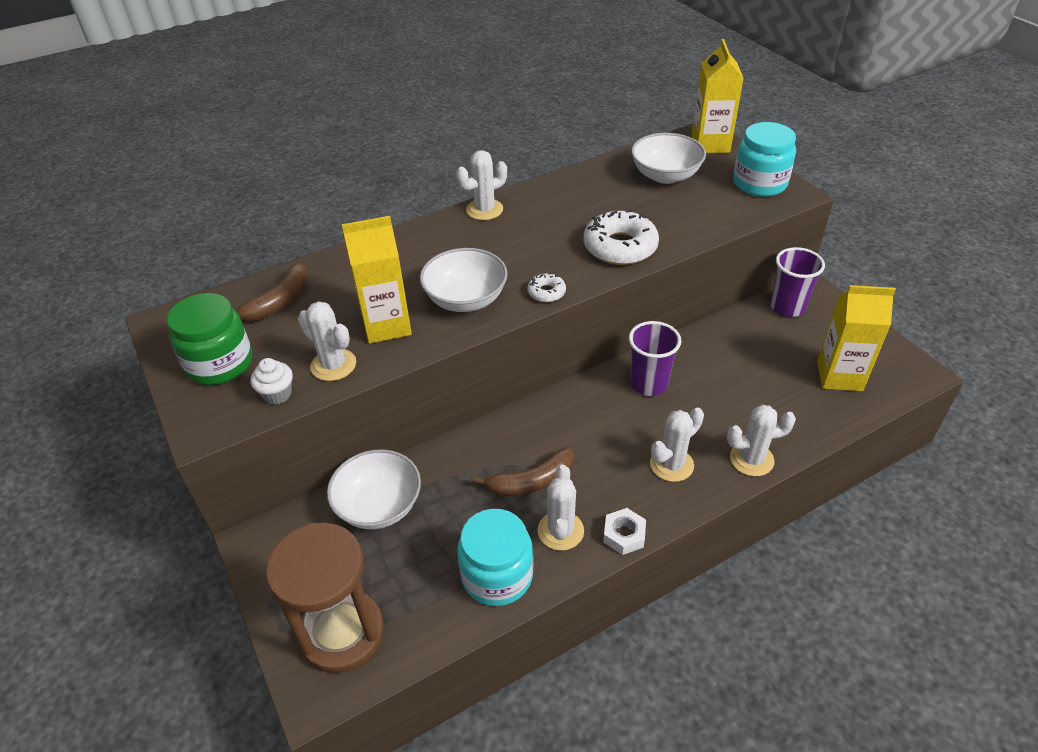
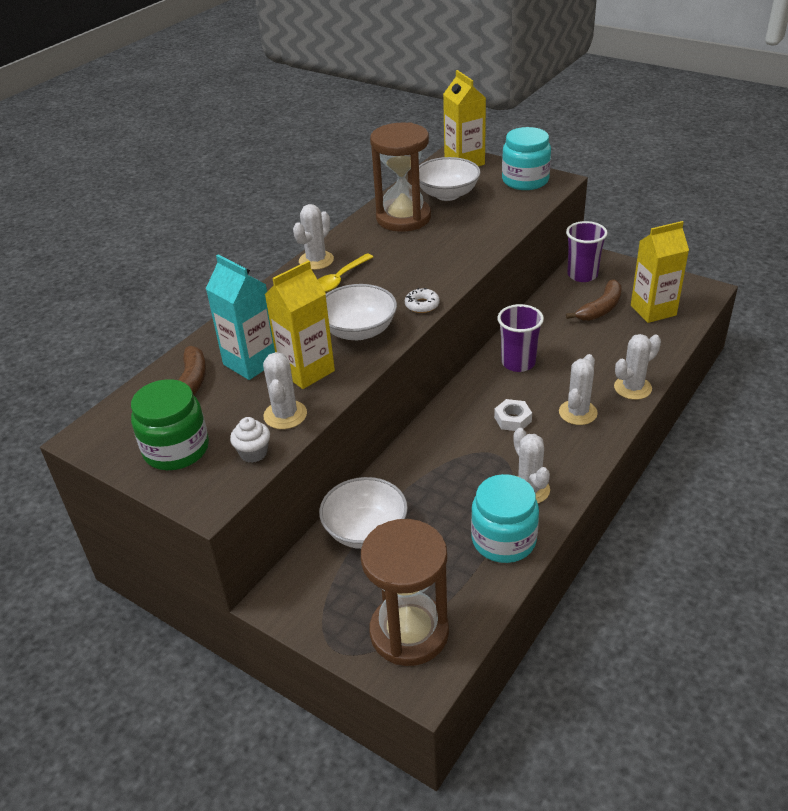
camera: 25 degrees left, 5 degrees down
(333, 365) = (285, 415): white cactus -> white cactus turned 75 degrees clockwise
(346, 298) = (251, 362): none -> turquoise carton
(491, 237) = (340, 279): none -> yellow spoon
(531, 481) = (479, 464): brown banana -> brown banana (600, 308)
(601, 189) = (403, 218): none -> brown hourglass
(620, 247) = (454, 255): white donut -> none
(624, 535) = (578, 473): white nut -> white nut (512, 419)

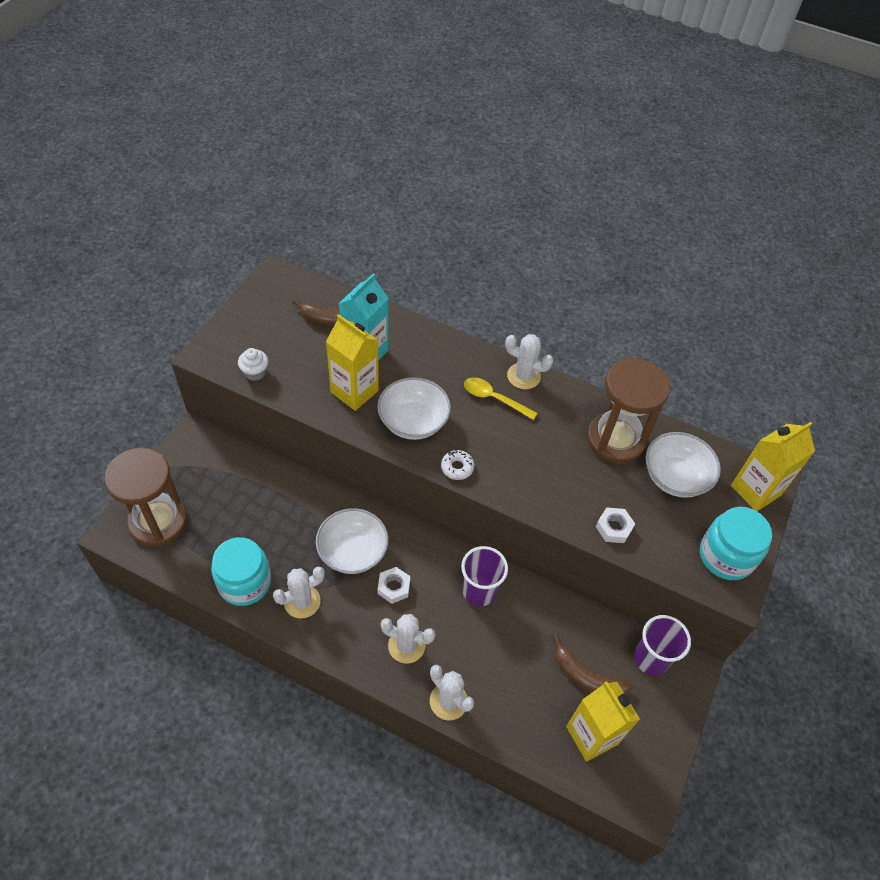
camera: 75 degrees right, 15 degrees up
(176, 449) = (261, 326): green jar -> none
(285, 415) = (298, 385): white cactus -> none
(365, 530) = (258, 483): white bowl -> white bowl (353, 552)
(497, 226) = (613, 528): none -> white nut

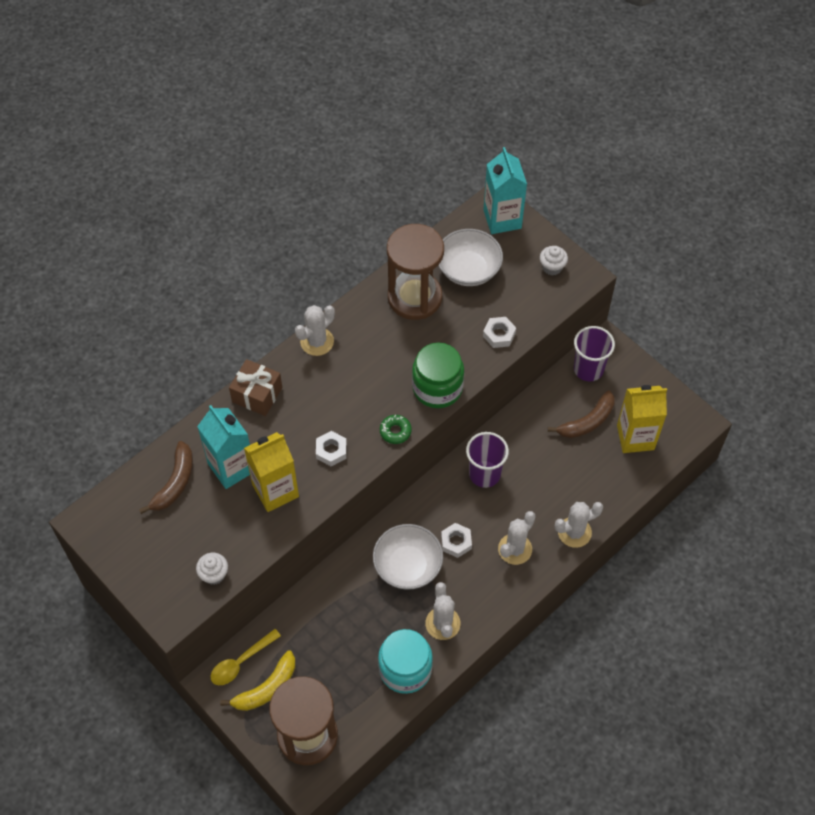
camera: 65 degrees left, 5 degrees up
(196, 475) = (266, 688): none -> yellow banana
(413, 421) = (331, 451): white bowl -> white nut
(446, 349) = (257, 395): none -> brown gift
(457, 467) = (395, 431): white donut -> green donut
(494, 398) = (332, 375): yellow spoon -> yellow spoon (241, 662)
(523, 489) = (437, 388): none -> green jar
(726, 556) = (552, 267): turquoise jar -> white cupcake
(755, 490) = (502, 219): yellow carton -> turquoise carton

